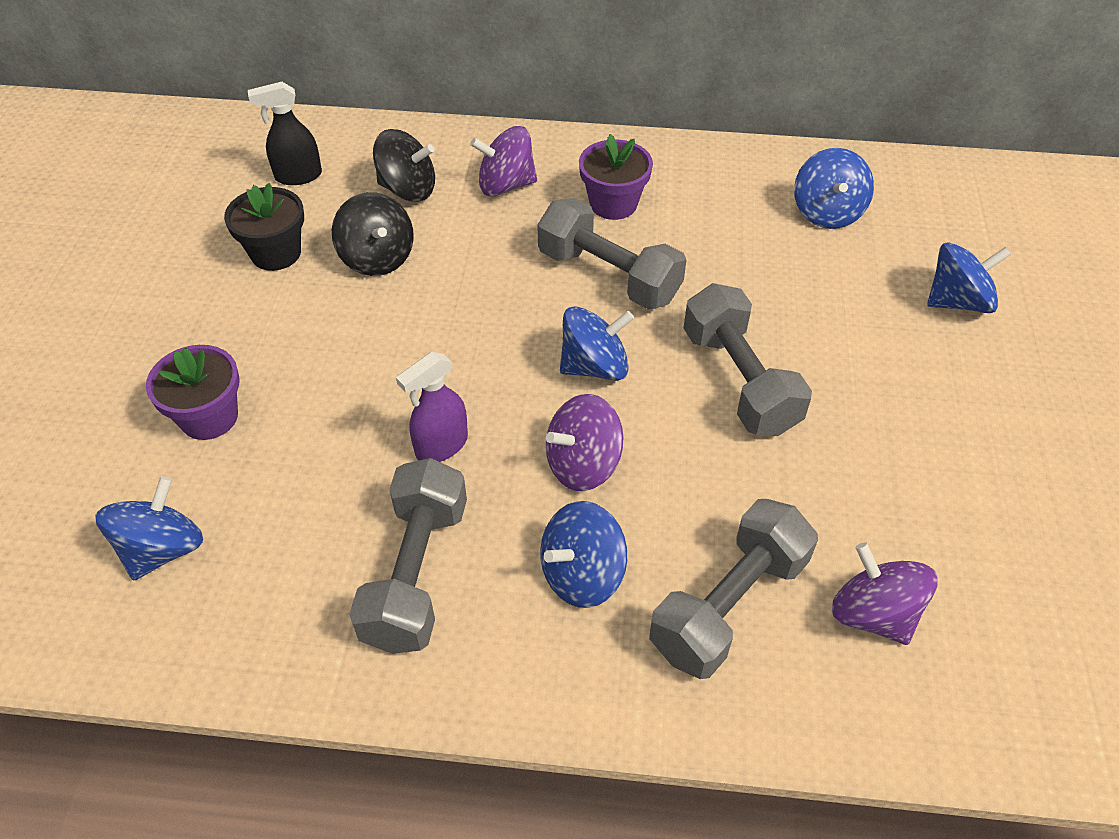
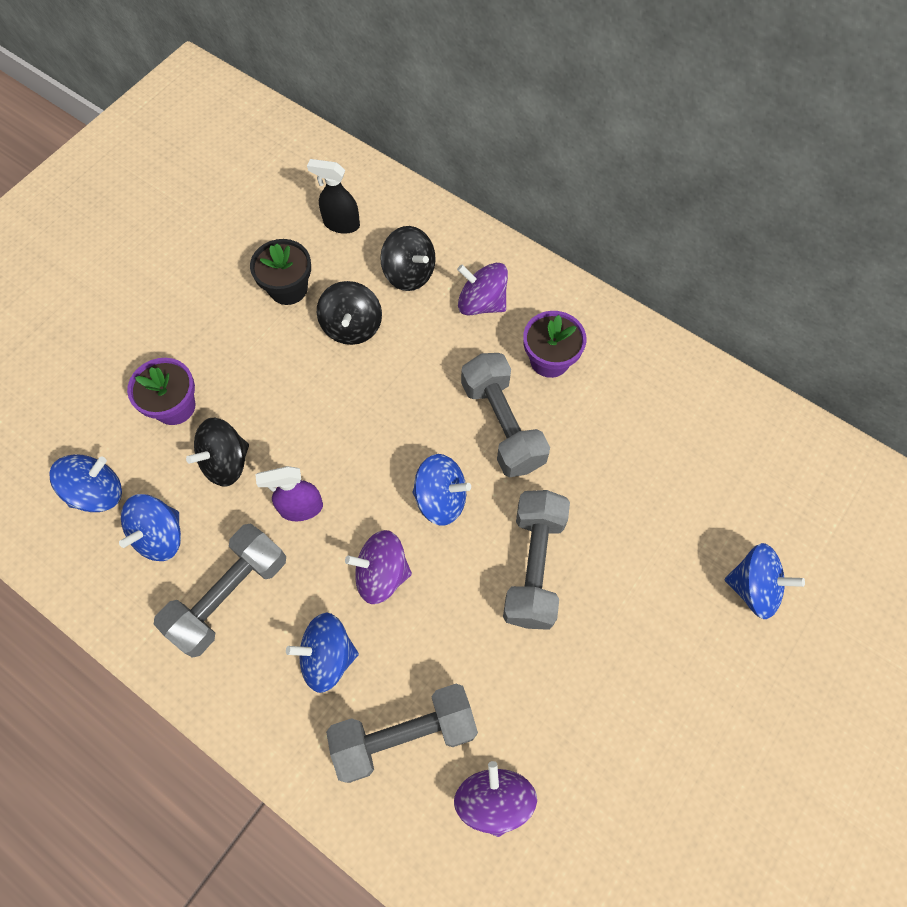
camera: 30 degrees right, 15 degrees up
(315, 443) = (226, 462): none -> black spinning top
(827, 212) = (711, 451): blue spinning top -> blue spinning top (160, 536)

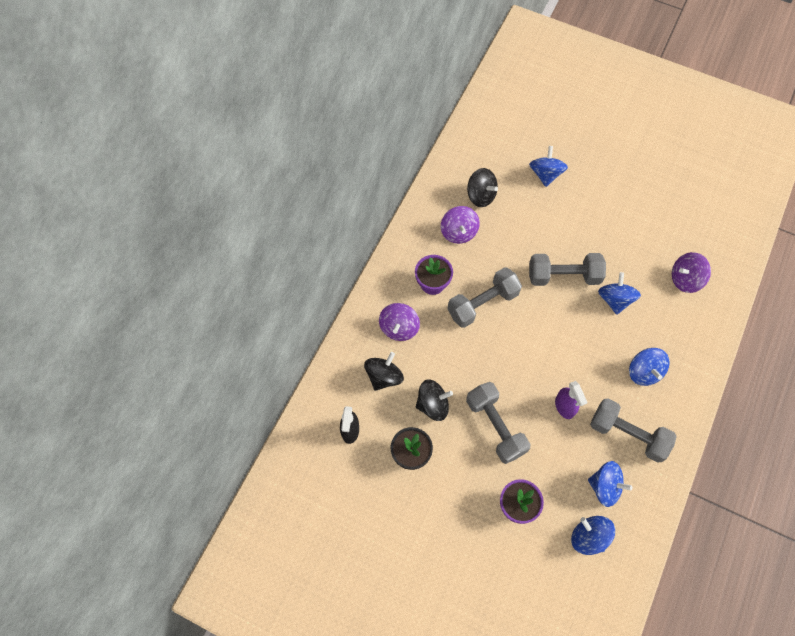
camera: 100 degrees left, 0 degrees up
(226, 462) = (547, 460): black spinning top -> black spinning top (481, 195)
(381, 574) = (590, 353): purple spinning top -> purple spinning top (458, 232)
(404, 734) = (670, 325): grey dumbbell -> grey dumbbell (495, 426)
(441, 499) = (537, 330): blue spinning top -> blue spinning top (615, 300)

